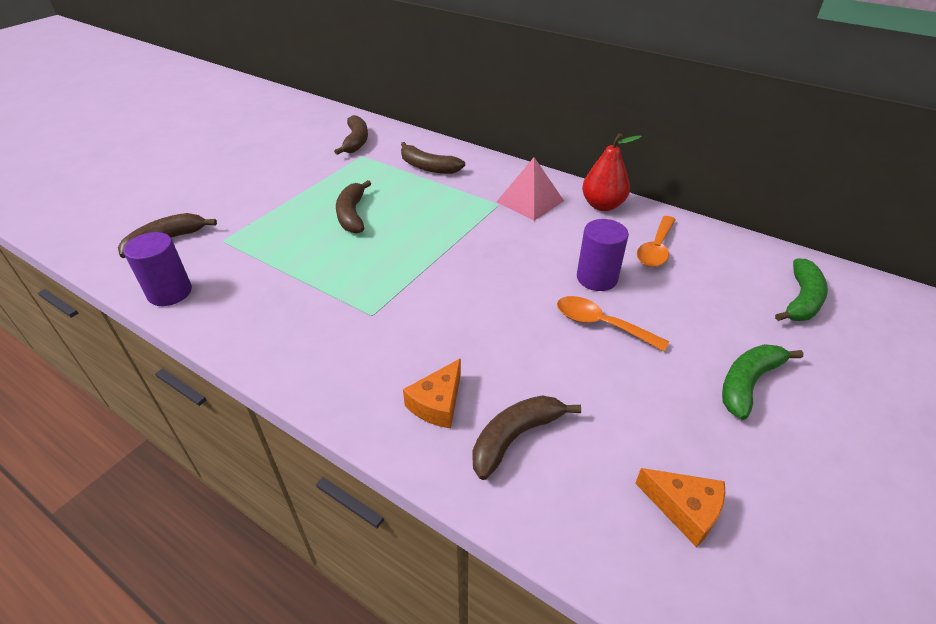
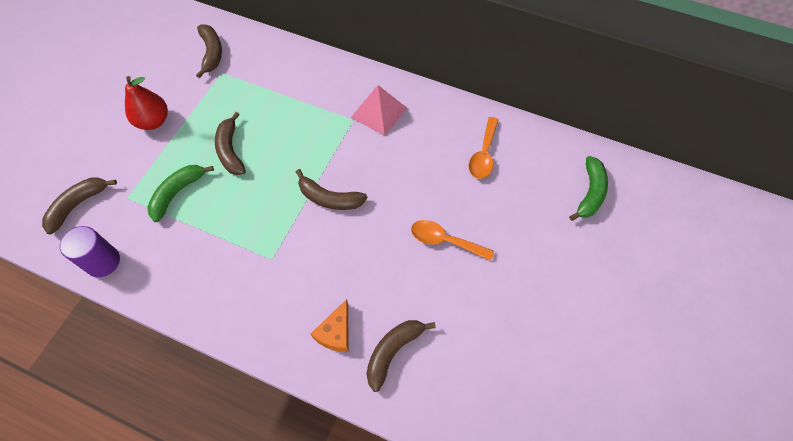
camera: 10 degrees left, 20 degrees up
(428, 167) = (284, 80): brown banana -> brown banana (329, 198)
(597, 278) = (439, 194): purple cylinder -> none
(602, 205) = (439, 109): red pear -> red pear (153, 121)
(684, 509) = (504, 386): orange cheese -> none
(748, 383) = (548, 278): green banana -> green banana (177, 193)

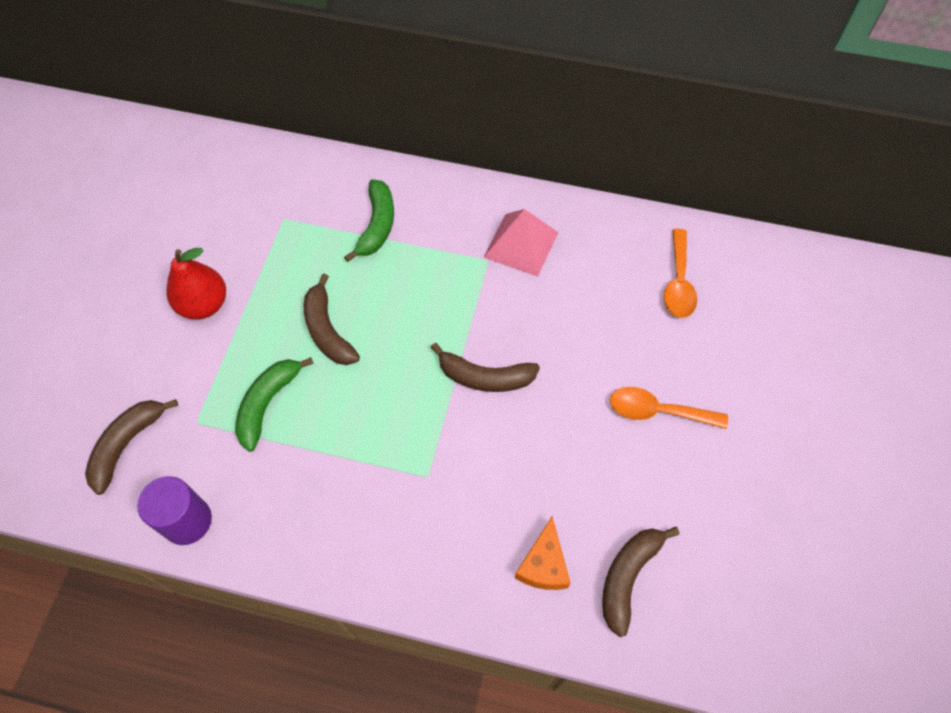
camera: 10 degrees left, 0 degrees up
(211, 53) = (261, 192): brown banana -> none
(590, 193) = (831, 314): green banana -> green banana (377, 225)

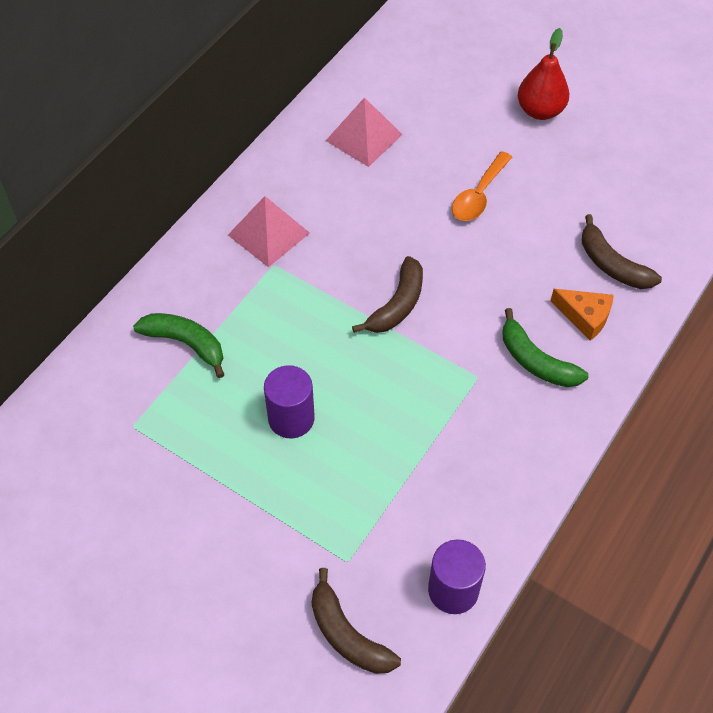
camera: 70 degrees left, 5 degrees down
(204, 305) = (206, 527): red pear -> red pear (540, 111)
(268, 404) = (352, 491): green banana -> green banana (536, 361)
(327, 330) = (291, 418): brown banana -> purple cylinder
(678, 283) = (363, 137): orange spoon -> pink pyramid

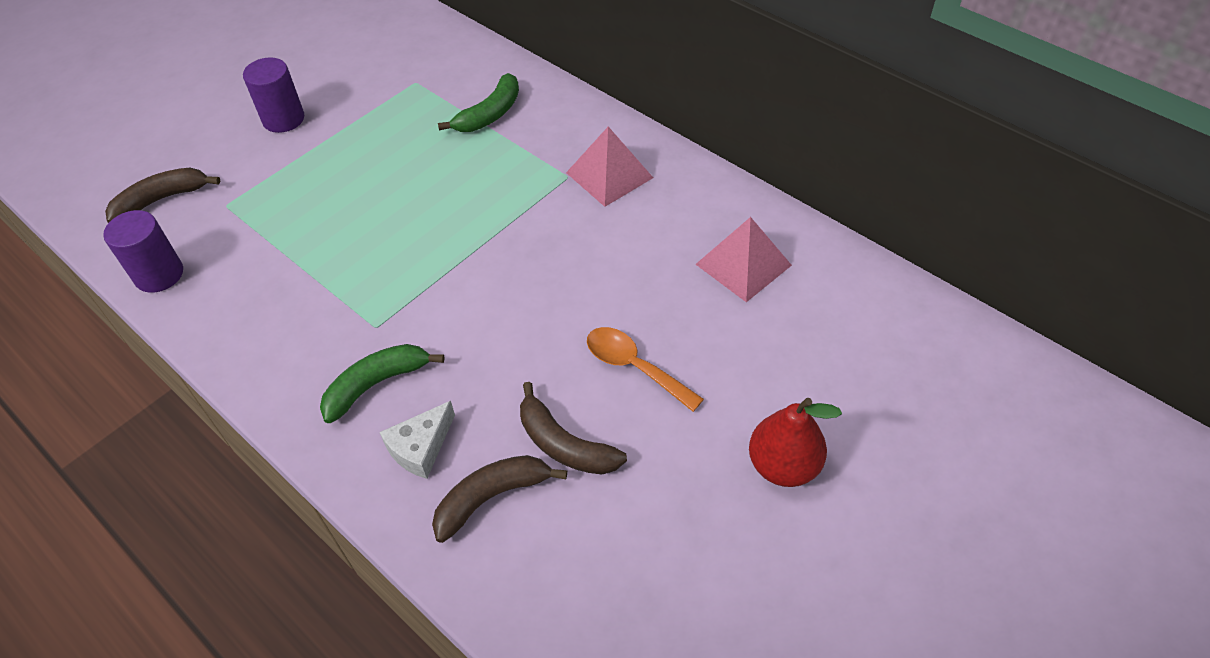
camera: 100 degrees right, 5 degrees down
(291, 418) = (383, 178): purple cylinder -> purple cylinder (283, 119)
(397, 305) = (490, 269): brown banana -> brown banana (564, 444)
(585, 317) = (420, 448): orange cheese -> white cheese

